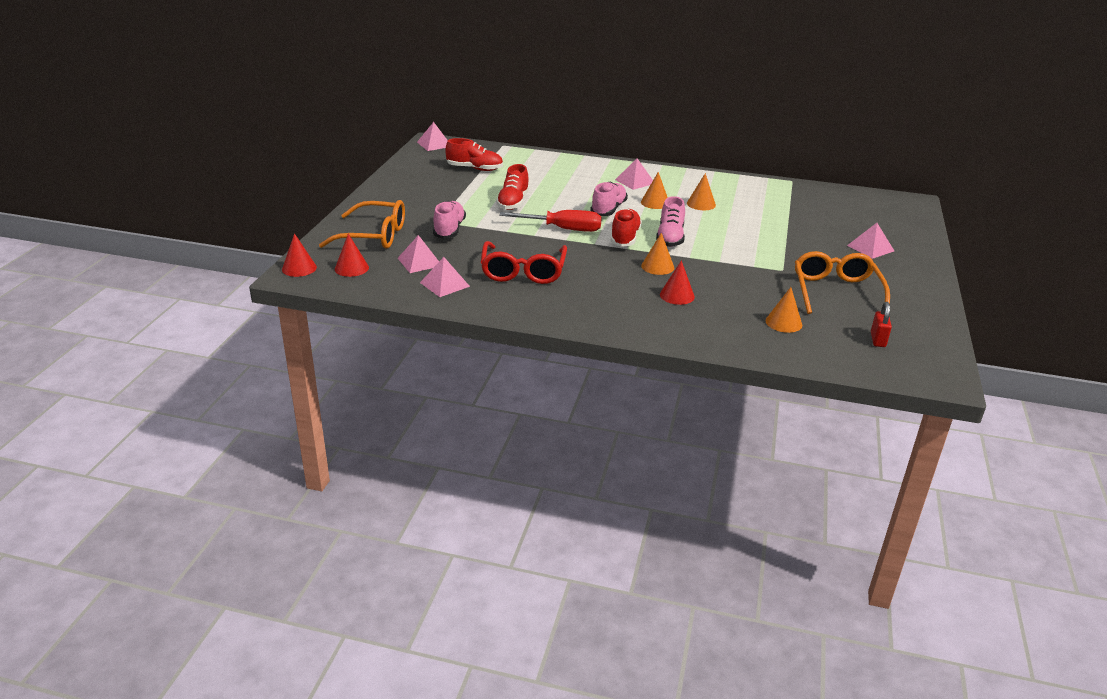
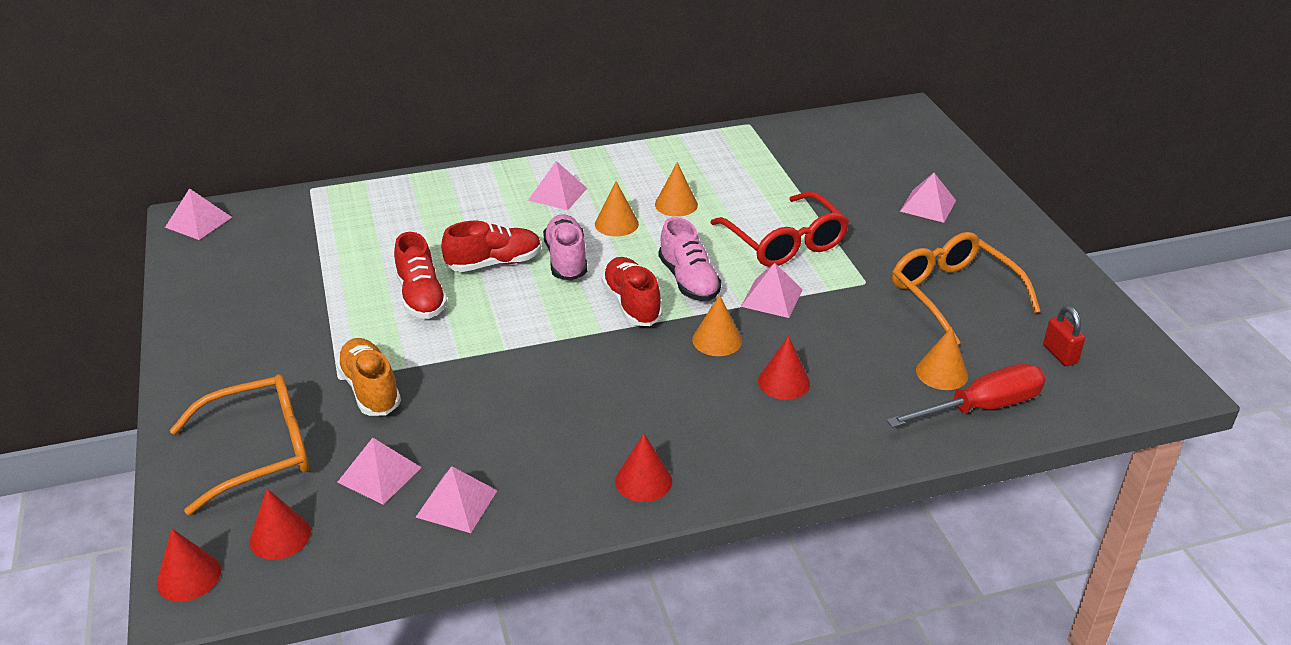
camera: 30 degrees left, 5 degrees up
(449, 230) = (370, 389): pink shoe -> orange shoe
(475, 168) = (306, 250): red shoe -> red shoe (494, 263)
(523, 272) = (549, 427): red glasses -> red glasses (785, 243)
(549, 308) = (643, 481): none -> red cone
(563, 229) = (535, 321): red screwdriver -> red screwdriver (982, 407)
(712, 259) = (771, 298): none -> pink pyramid

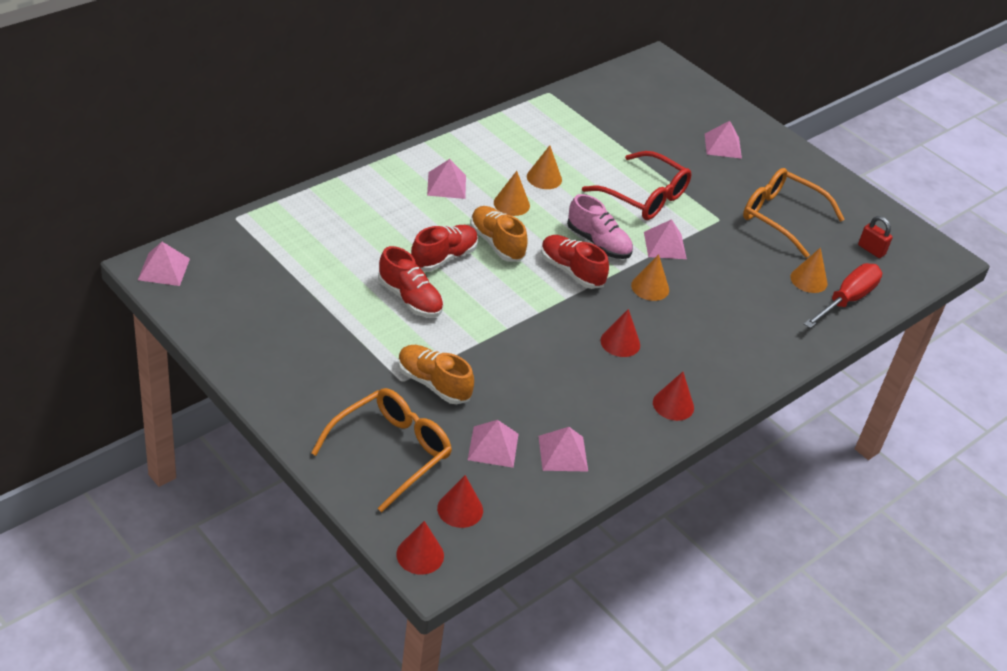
camera: 30 degrees left, 5 degrees up
(566, 260) = (496, 243): pink shoe -> orange shoe
(784, 382) = (715, 310): red cone -> red cone (620, 342)

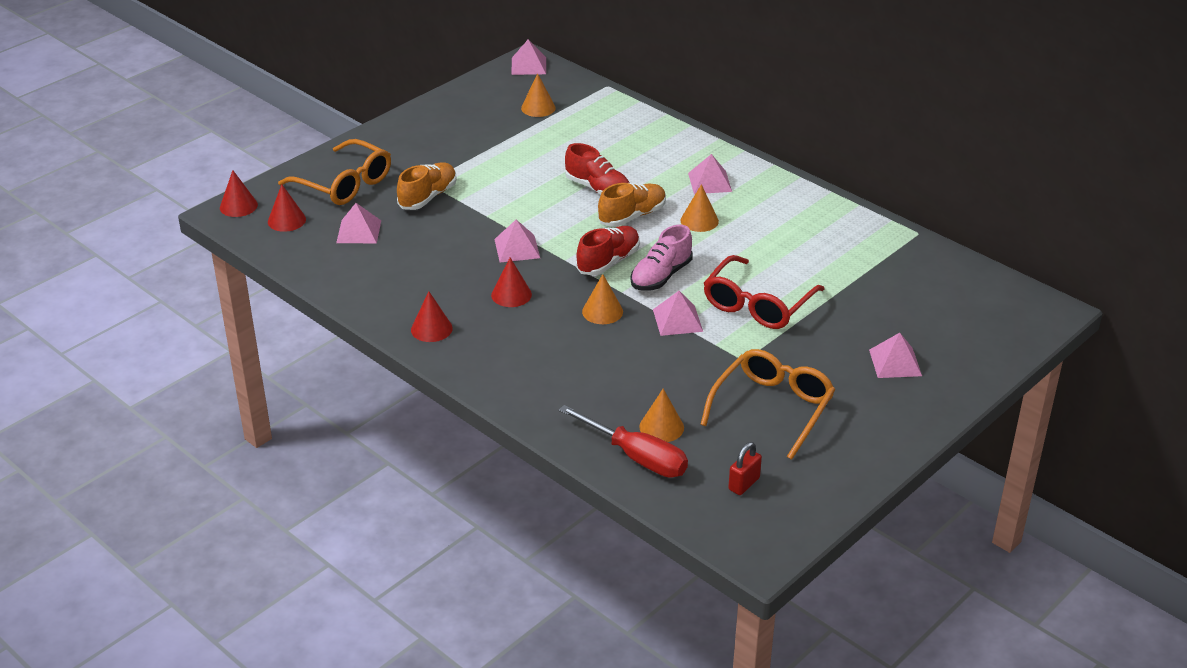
camera: 90 degrees right, 5 degrees down
(410, 298) = (533, 176): red shoe -> none
(544, 178) = (754, 238): orange cone -> orange cone (538, 108)
(563, 453) = (357, 267): pink pyramid -> pink pyramid (517, 248)

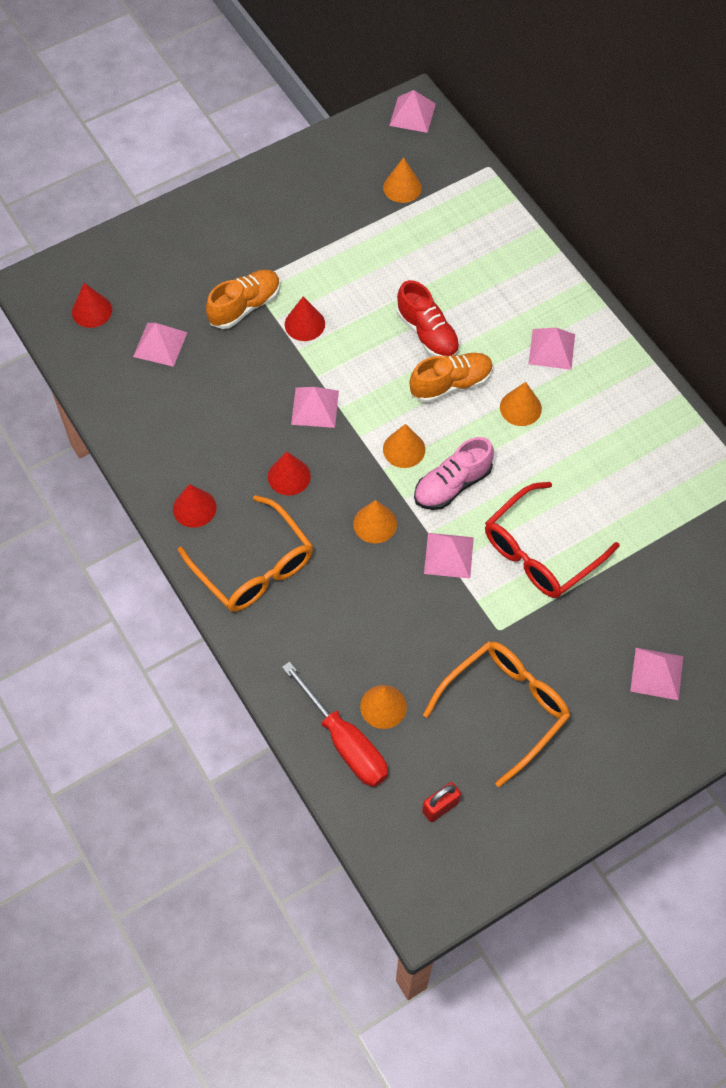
camera: 15 degrees right, 25 degrees up
(238, 206) = (49, 278): red cone -> red cone (304, 324)
(345, 184) = (165, 267): orange glasses -> orange glasses (254, 567)
(608, 261) = (404, 449): red shoe -> orange cone

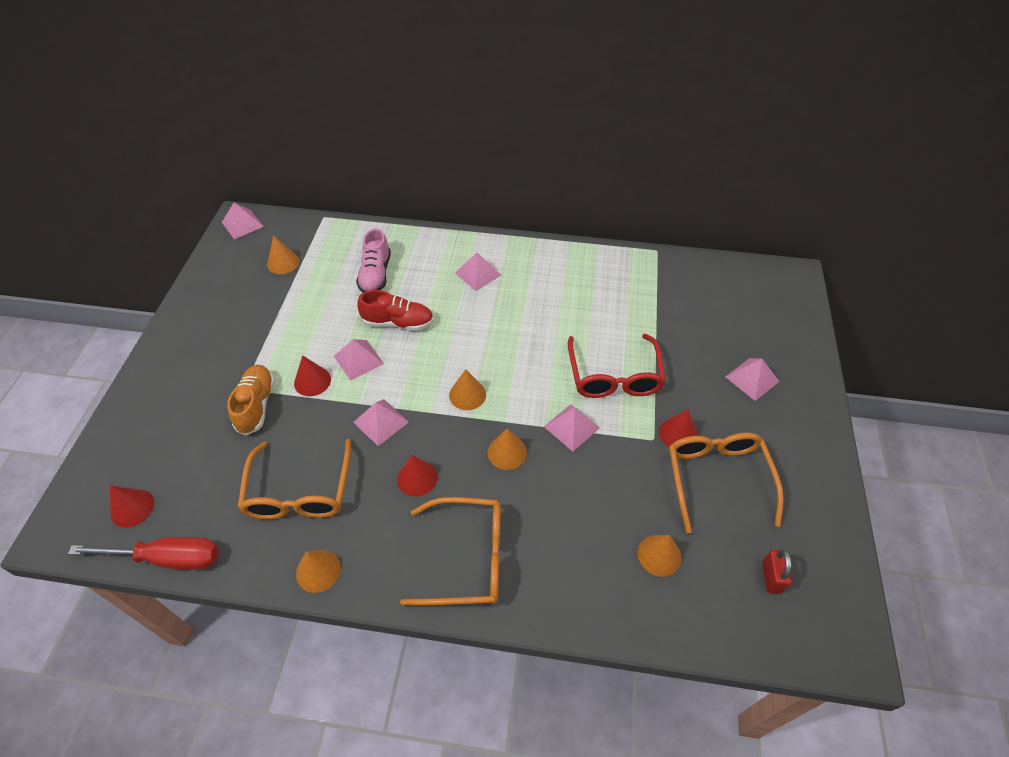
camera: 50 degrees left, 10 degrees down
(160, 344) = (218, 481): pink pyramid -> pink pyramid (358, 360)
(194, 508) = (377, 563): red cone -> red cone (678, 433)
(201, 406) = (299, 492): none -> orange glasses
(345, 742) = (670, 604): red screwdriver -> red screwdriver (168, 558)
(451, 384) = (447, 337): orange shoe -> none
(452, 485) = (521, 387): pink shoe -> pink shoe (375, 275)
(520, 408) = (502, 315): orange cone -> orange cone (318, 570)

